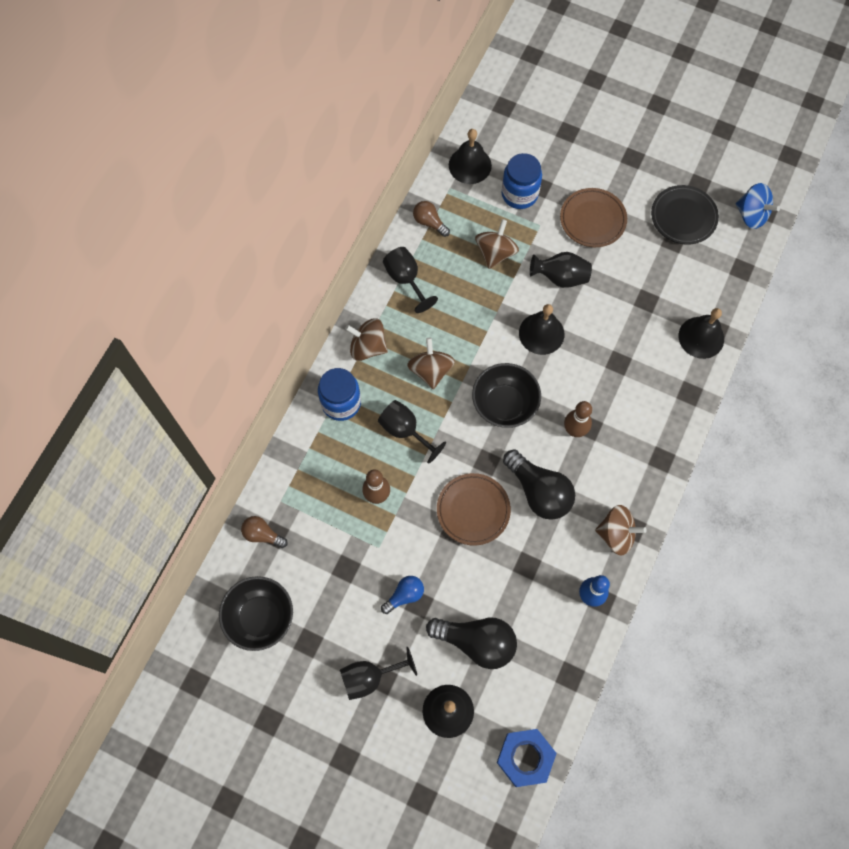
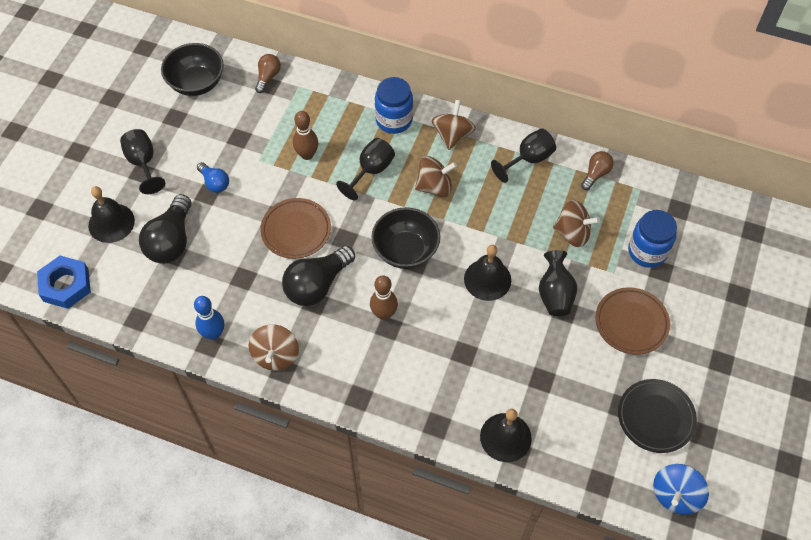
camera: 85 degrees right, 10 degrees down
(470, 165) = (671, 204): black bell -> none

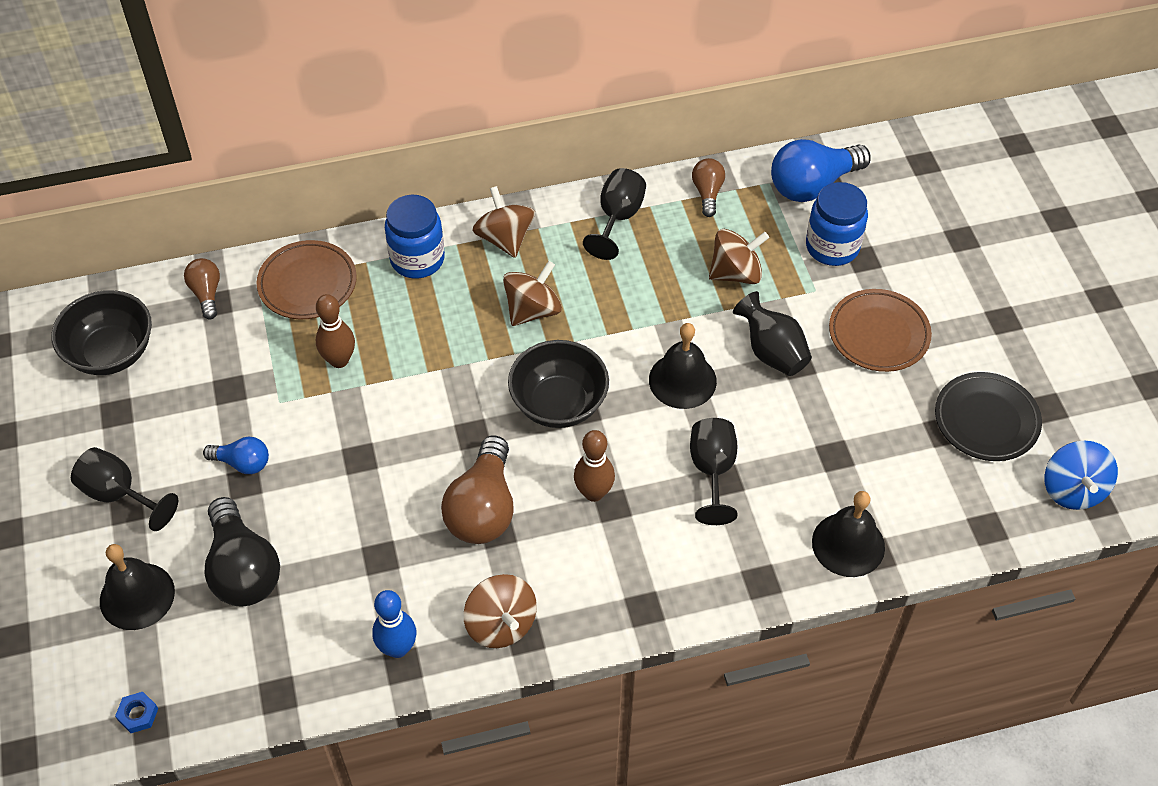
camera: 35 degrees left, 5 degrees down
(66, 285) = (138, 714): blue nut -> blue nut, size x0.46
(296, 230) = (401, 459): brown plate -> brown plate (307, 284)
(317, 285) = (483, 508): black light bulb -> brown light bulb
(371, 171) = (438, 335): black goblet -> black goblet (712, 471)
(667, 206) = (812, 185): none -> blue light bulb

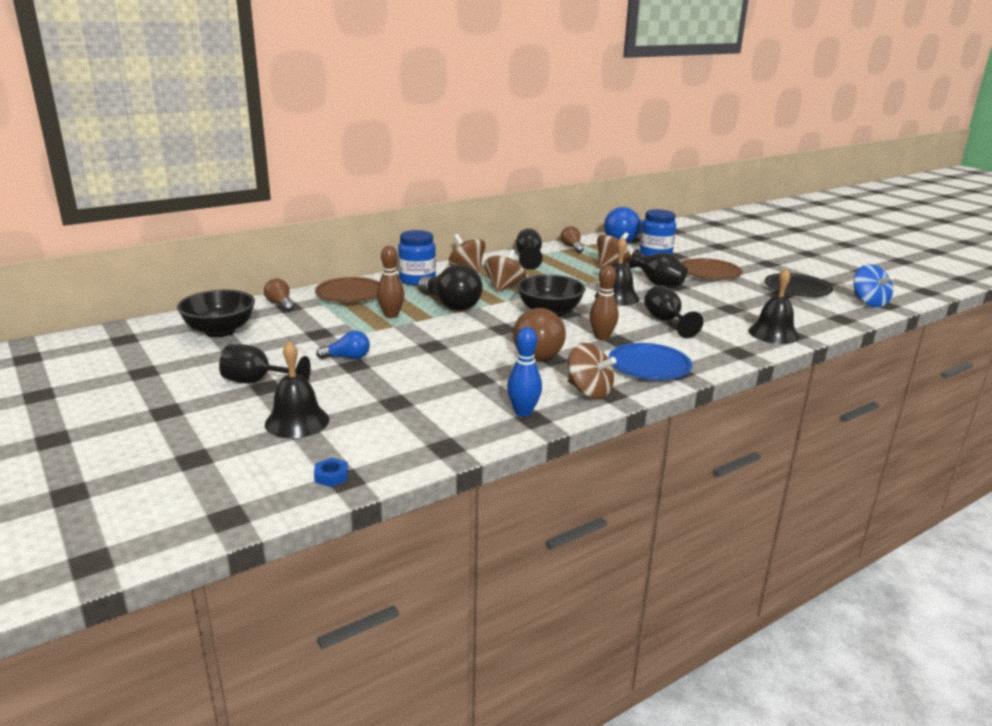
camera: 20 degrees left, 30 degrees down
(243, 569) = (377, 398): black light bulb -> black light bulb (451, 305)
(613, 585) = (649, 366): none -> blue plate

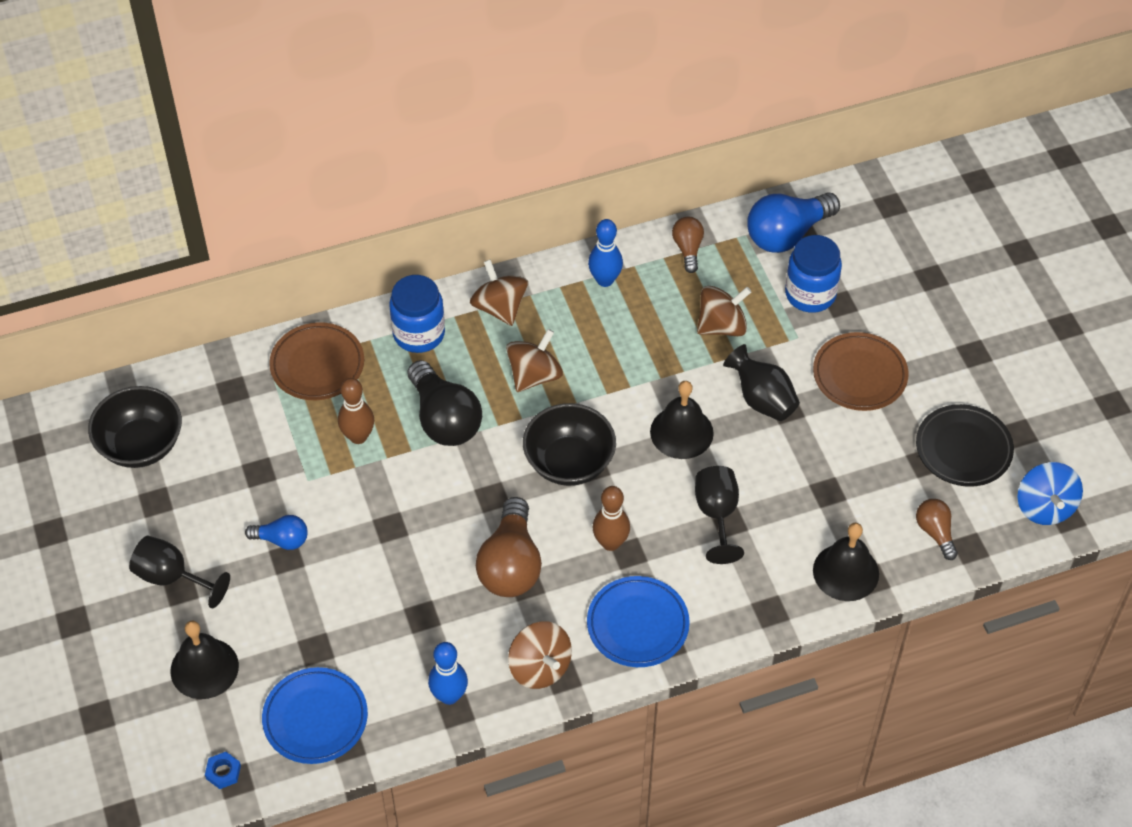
camera: 15 degrees right, 30 degrees up
(280, 304) = (222, 381): brown light bulb -> brown light bulb (935, 532)
(410, 436) = (315, 718): none -> blue plate
(528, 258) = (605, 280): black goblet -> blue bowling pin

